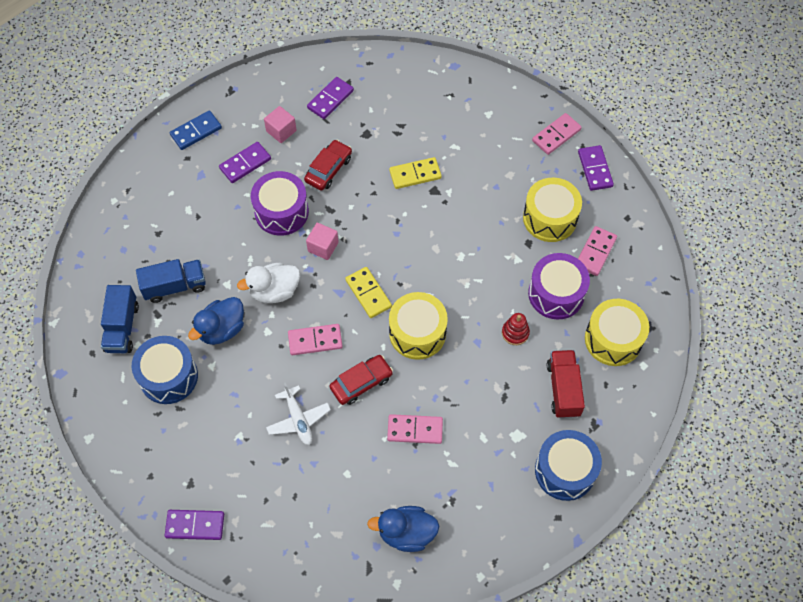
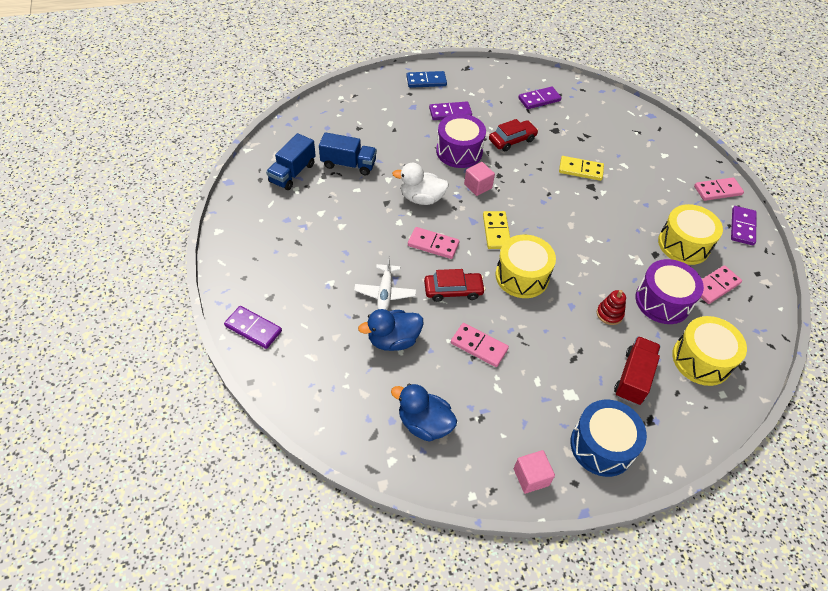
camera: 25 degrees right, 10 degrees down
(168, 376) = (304, 218): blue drum -> none
(222, 329) = (365, 205): blue duck -> blue duck (393, 340)
(281, 131) = (490, 104): pink cube -> pink cube (531, 477)

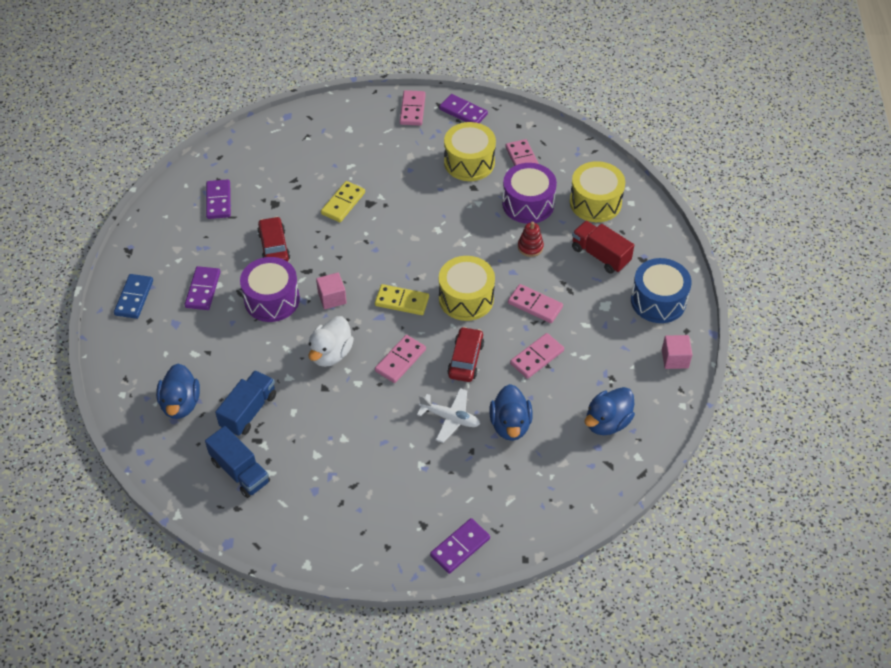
camera: 70 degrees left, 0 degrees up
(342, 127) = (181, 404): none -> blue duck
(540, 332) = (535, 305): none -> pink domino

